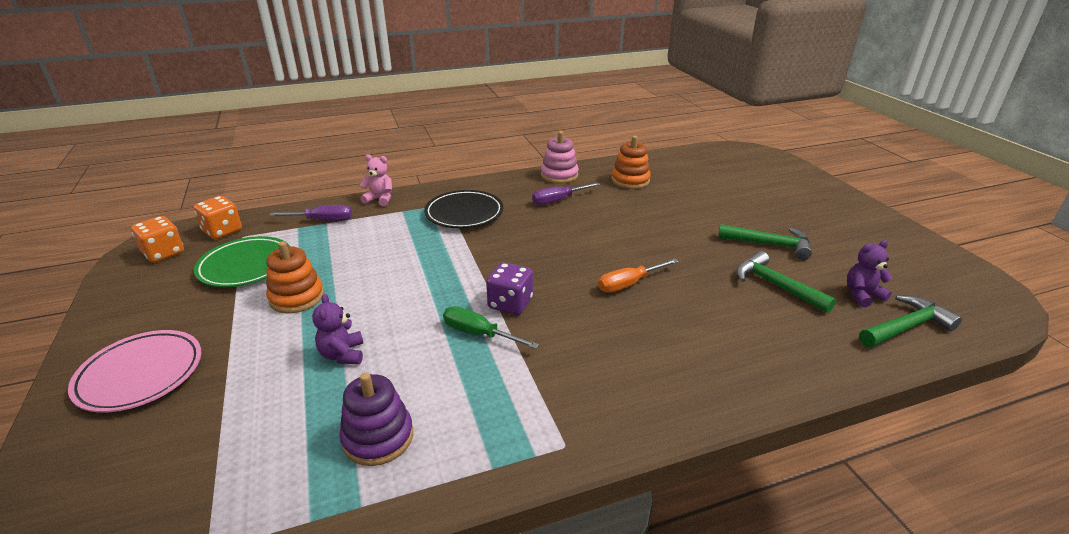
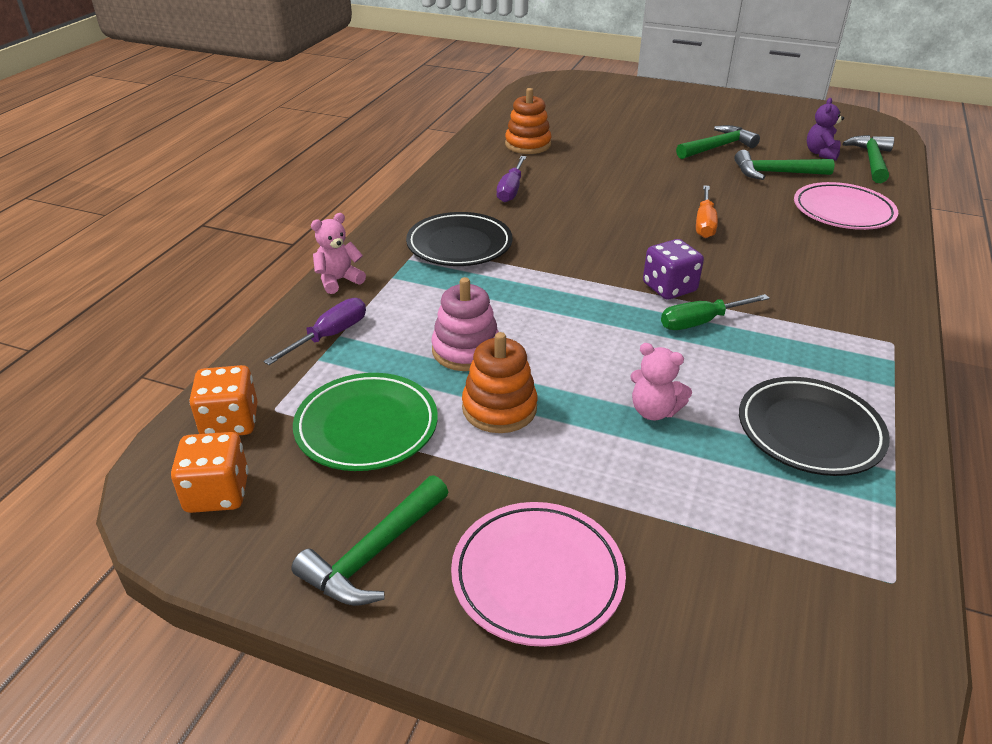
camera: 50 degrees left, 5 degrees up
(137, 314) = (374, 553): none -> green hammer
(343, 355) = (654, 411): purple teddy bear -> pink teddy bear
(378, 437) = (809, 431): purple stacking toy -> black plate
(559, 175) = (460, 168): pink stacking toy -> pink stacking toy (466, 350)
(766, 343) = (843, 212): none -> pink plate

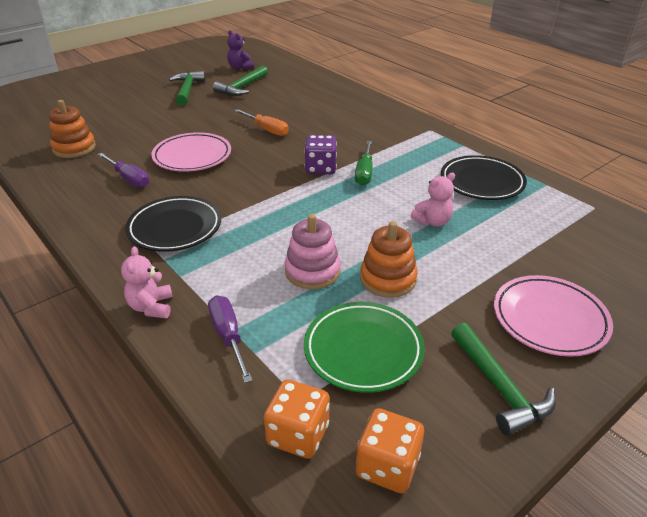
camera: 60 degrees left, 0 degrees up
(843, 212) = (305, 89): pink plate -> pink plate (192, 156)
(871, 161) = (266, 60): green hammer -> none

